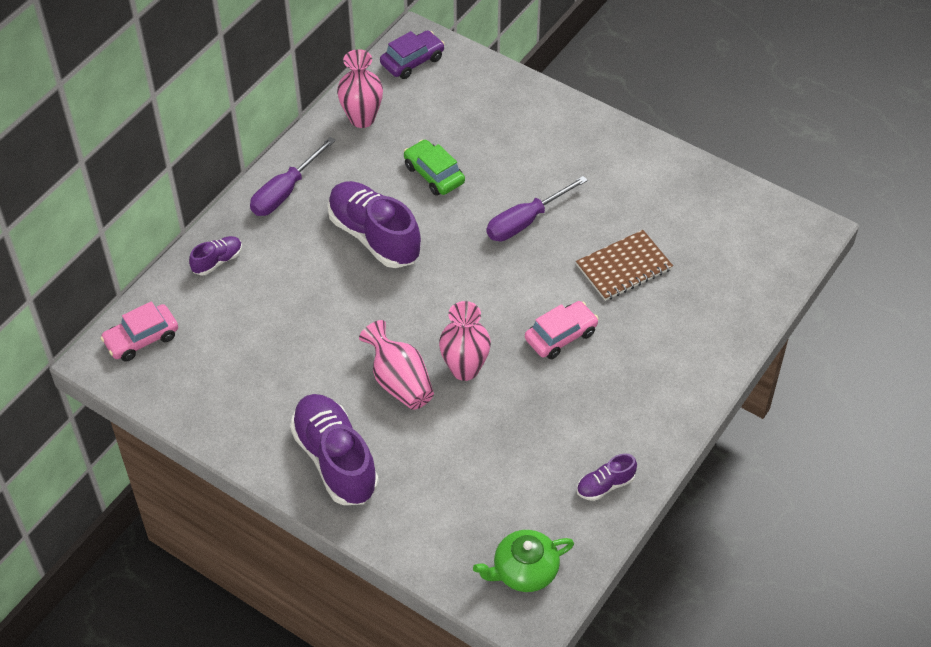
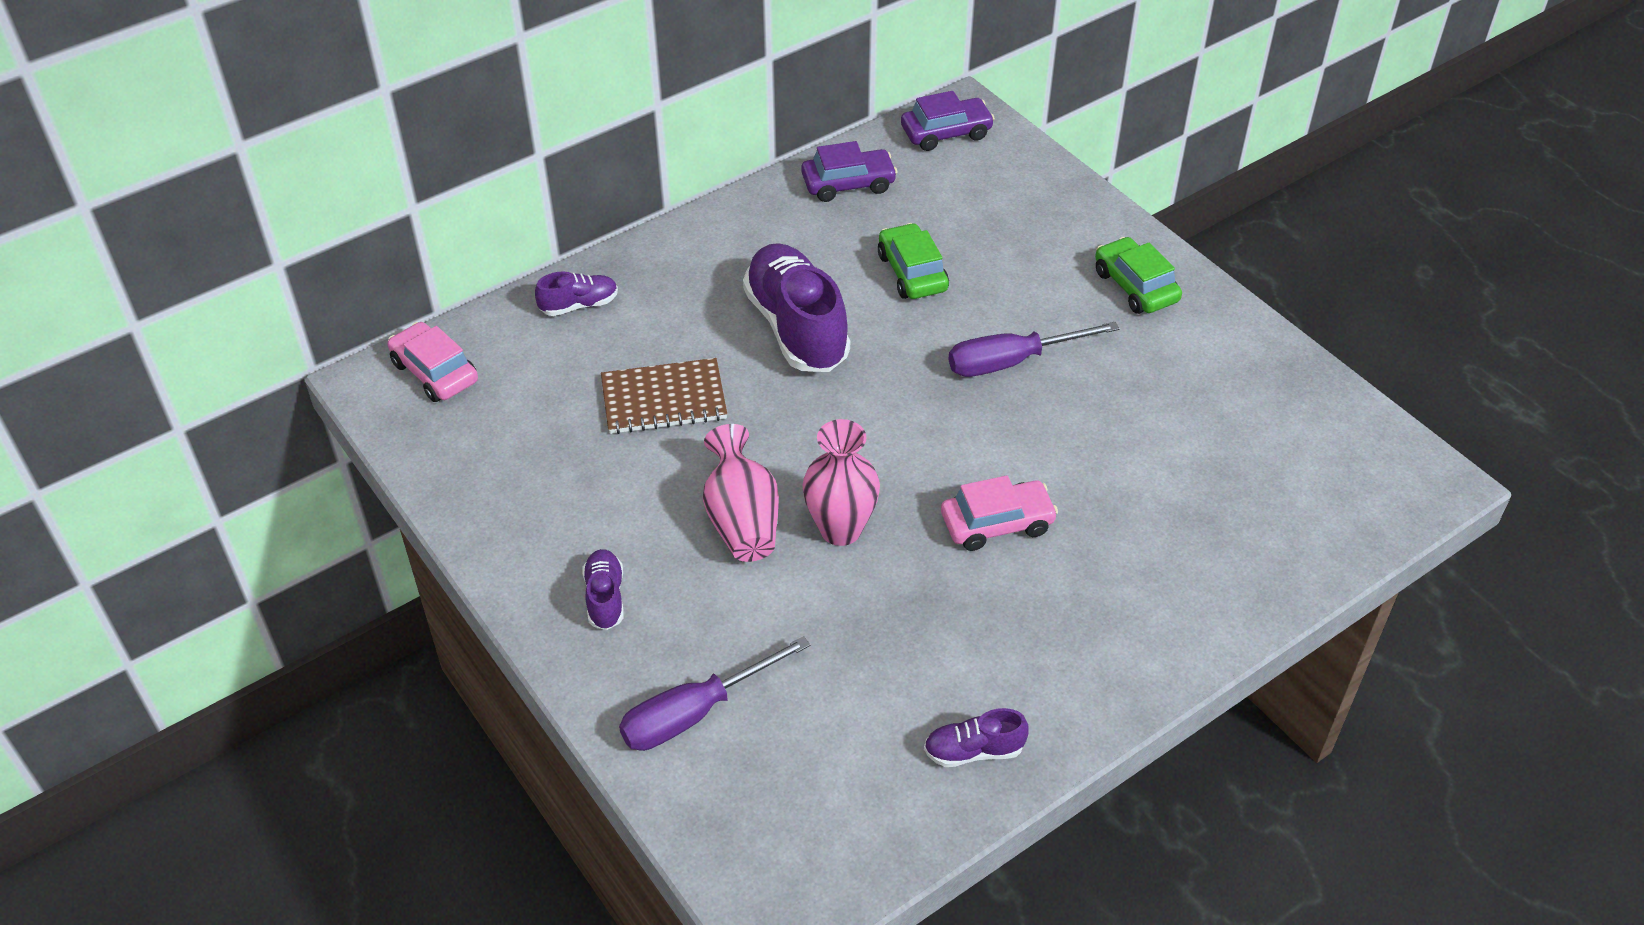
camera: 20 degrees right, 5 degrees down
(141, 338) = (435, 372): pink car -> pink car turned 60 degrees clockwise
(285, 191) = (707, 245): purple screwdriver -> purple screwdriver (695, 713)
(335, 460) = (605, 598): purple shoe -> purple shoe, size x0.47
(362, 118) = (848, 184): pink vase -> purple car
(524, 571) = (798, 837): green teapot -> none
(583, 144) = (1135, 286): none -> green car
(624, 267) = (1128, 457): brown notebook -> brown notebook (664, 399)

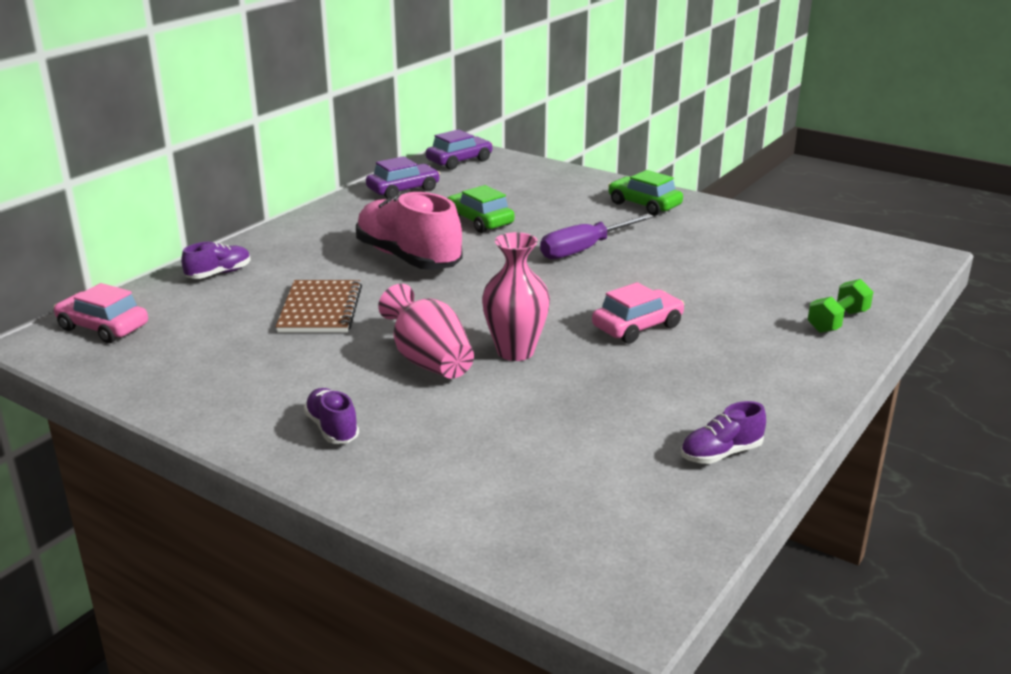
camera: 20 degrees left, 20 degrees down
(664, 399) = (320, 309): brown notebook -> brown notebook turned 60 degrees counterclockwise
(695, 713) = (461, 483): purple screwdriver -> none
(796, 327) = (408, 258): purple shoe -> pink shoe
(1239, 578) = (838, 321): none -> green dumbbell

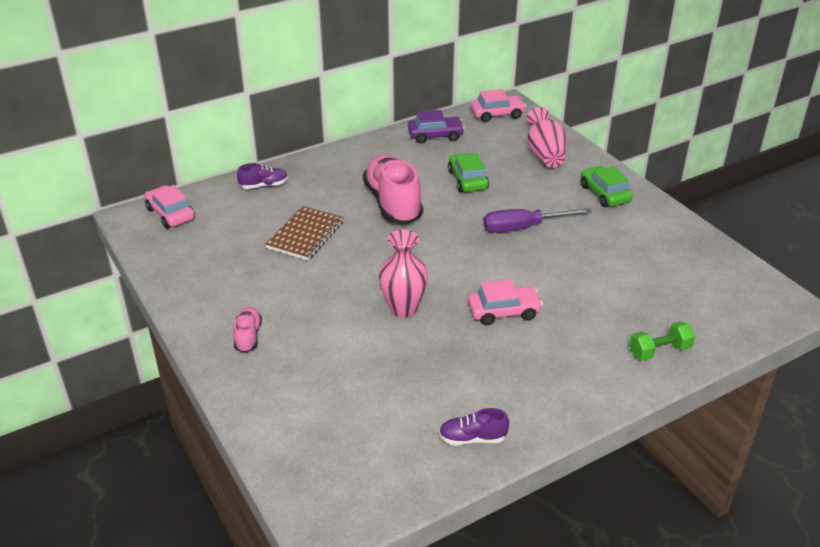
camera: 25 degrees right, 10 degrees up
(332, 428) = (248, 336): purple shoe -> pink shoe
(429, 362) = (342, 300): pink vase -> pink vase (545, 155)
(459, 161) = (497, 114): purple car -> pink car

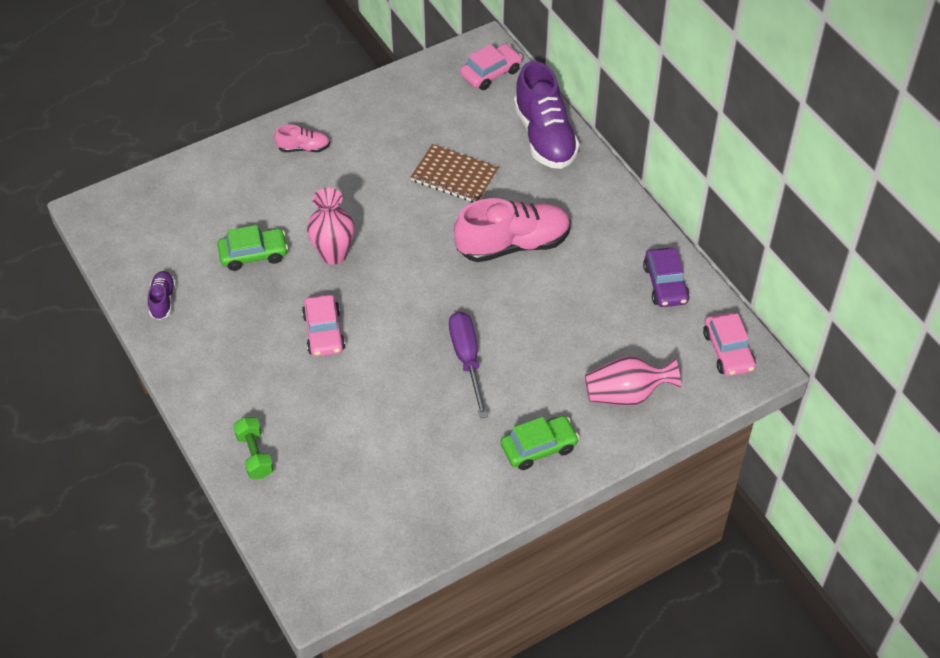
camera: 90 degrees right, 15 degrees up
(264, 185) = (544, 136): purple shoe -> purple shoe, size x2.11
(467, 180) = (564, 313): green car -> green car (253, 254)

